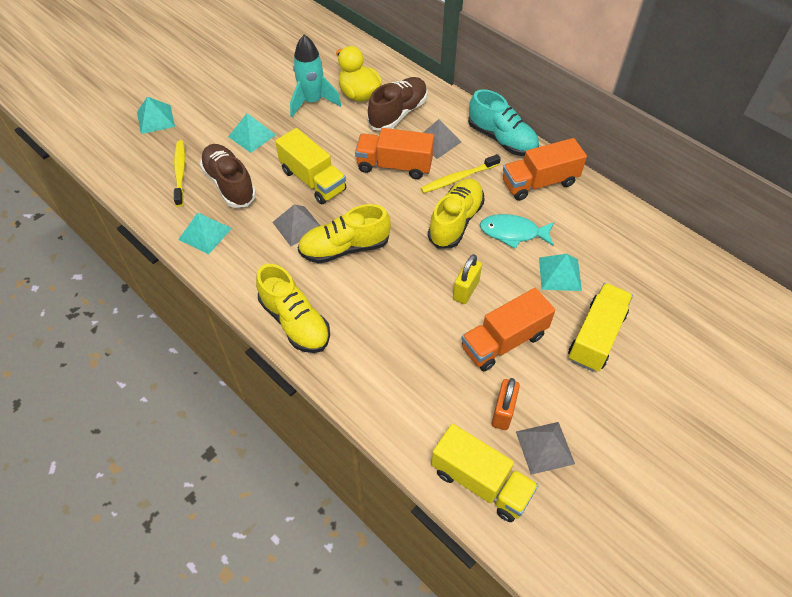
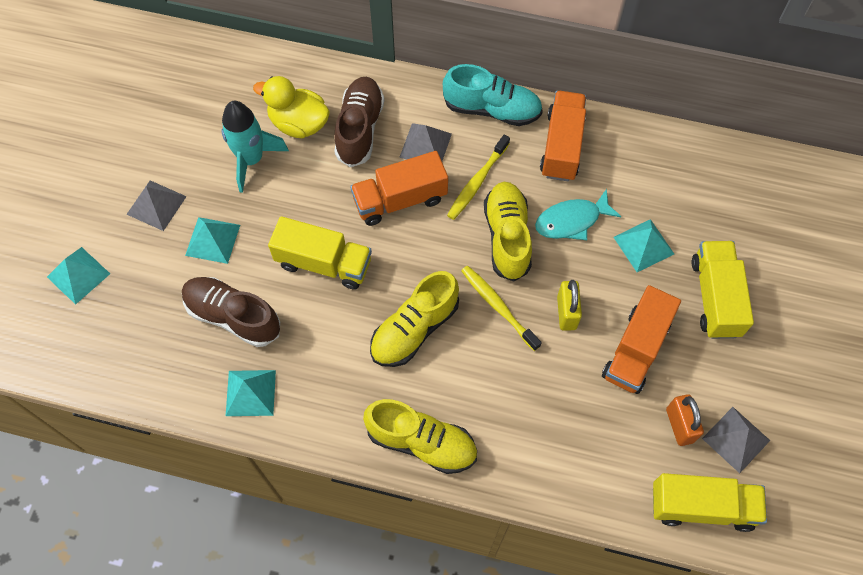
camera: 30 degrees left, 10 degrees up
(180, 172) = (163, 331): yellow toothbrush -> yellow toothbrush (498, 306)
(297, 226) = (346, 329): grey pyramid -> grey pyramid (156, 205)
(539, 182) = (562, 146): orange truck -> orange truck turned 150 degrees clockwise

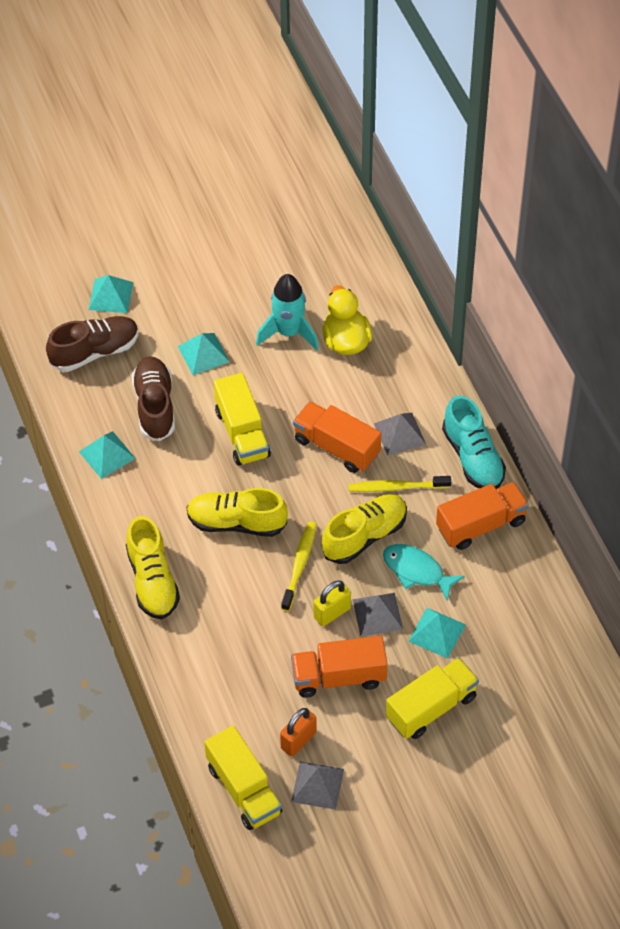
camera: 55 degrees right, 10 degrees down
(156, 205) = (202, 302): grey pyramid -> grey pyramid (377, 614)
(360, 129) = (376, 382): brown shoe -> brown shoe (95, 352)

